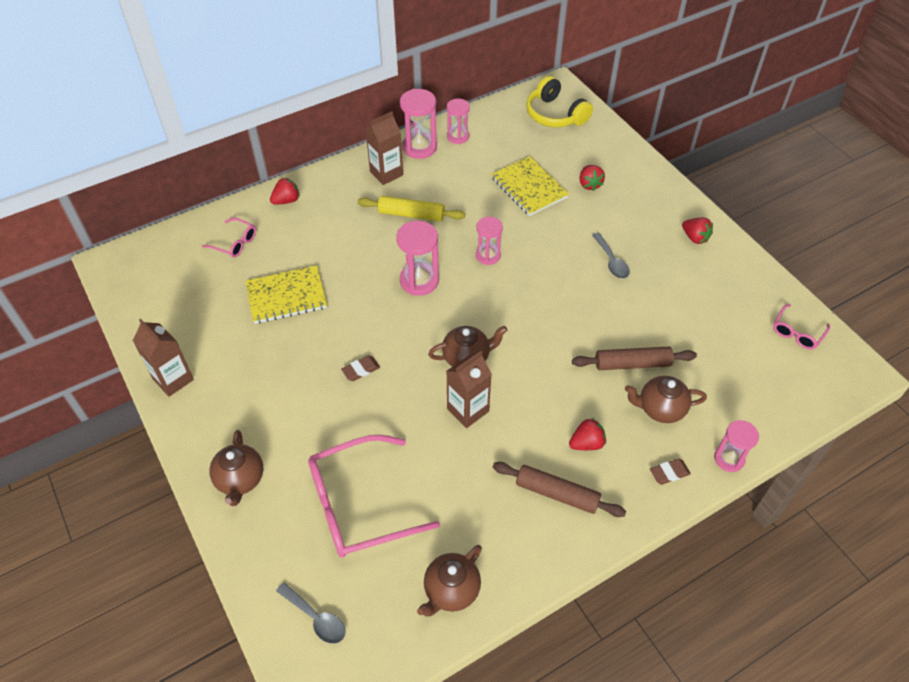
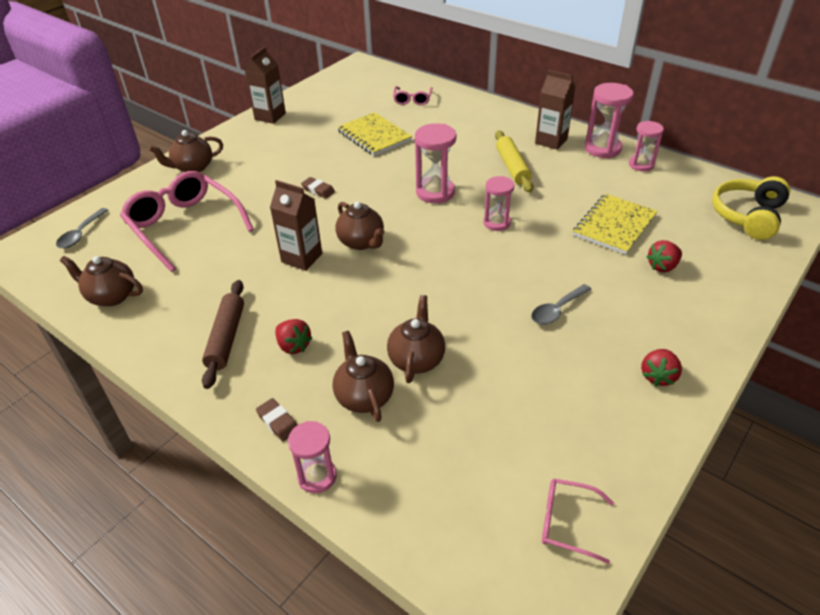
camera: 70 degrees right, 10 degrees down
(286, 200) = (475, 106): red strawberry -> none
(632, 364) = (416, 359): brown rolling pin -> brown teapot

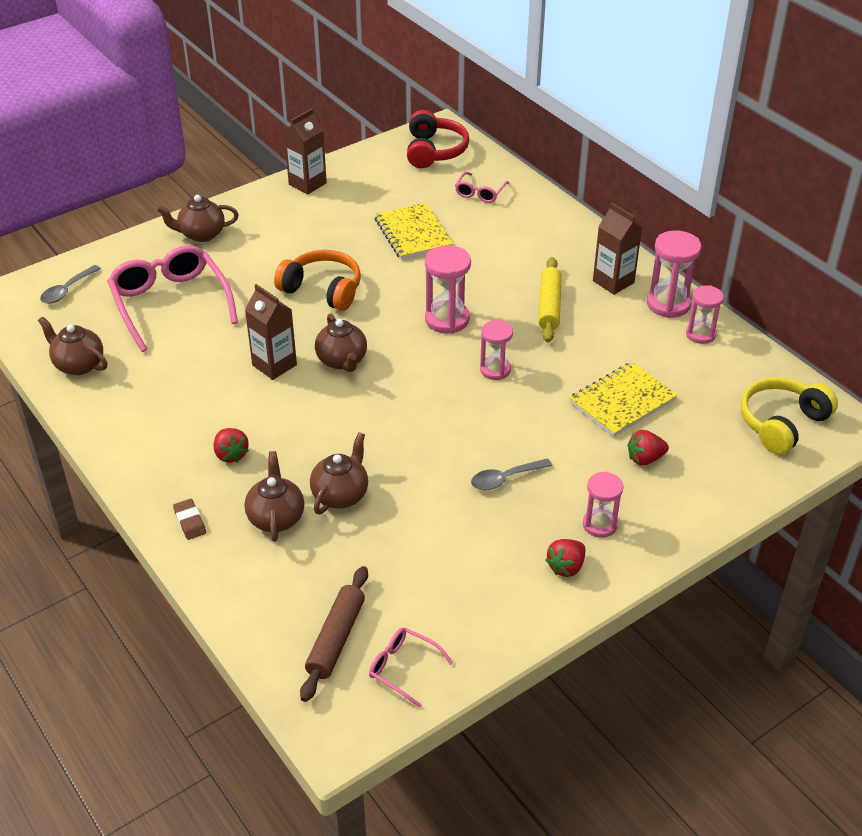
camera: 15 degrees right, 0 degrees up
(226, 338) = (171, 432): brown rolling pin -> brown rolling pin (336, 639)
(317, 476) = (205, 576): pink hourglass -> pink hourglass (599, 525)
(318, 190) = (322, 290): brown eraser -> orange headphones
(362, 79) = (434, 151): none -> red headphones

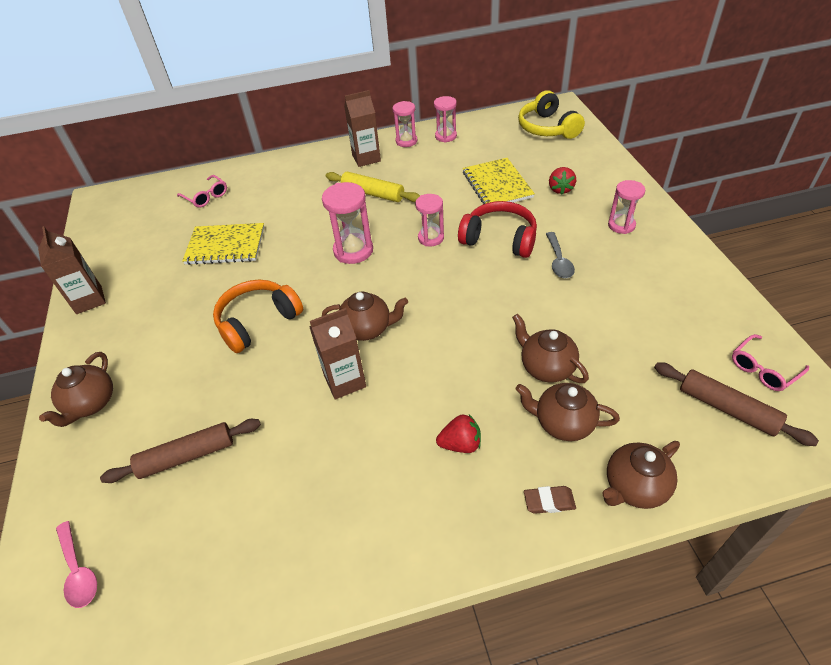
camera: 65 degrees left, 5 degrees up
(67, 290) = (78, 571): grey spoon -> pink spoon
(78, 365) = (234, 580): brown teapot -> brown teapot (634, 487)
(170, 303) = (187, 456): pink glasses -> brown rolling pin
(434, 151) = (125, 209): red headphones -> red headphones (499, 239)
(566, 567) = (661, 252): red strawberry -> none
(668, 304) = (406, 141): pink hourglass -> pink hourglass, size x0.66

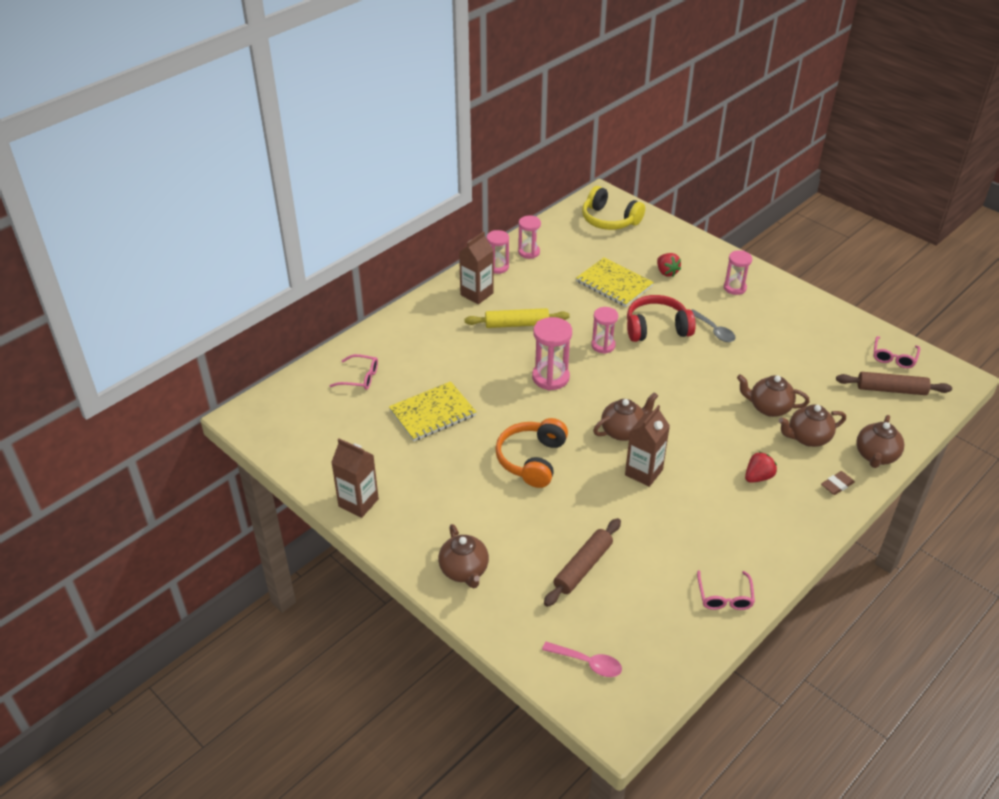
camera: 35 degrees left, 5 degrees down
(285, 576) = (724, 597): none -> pink glasses

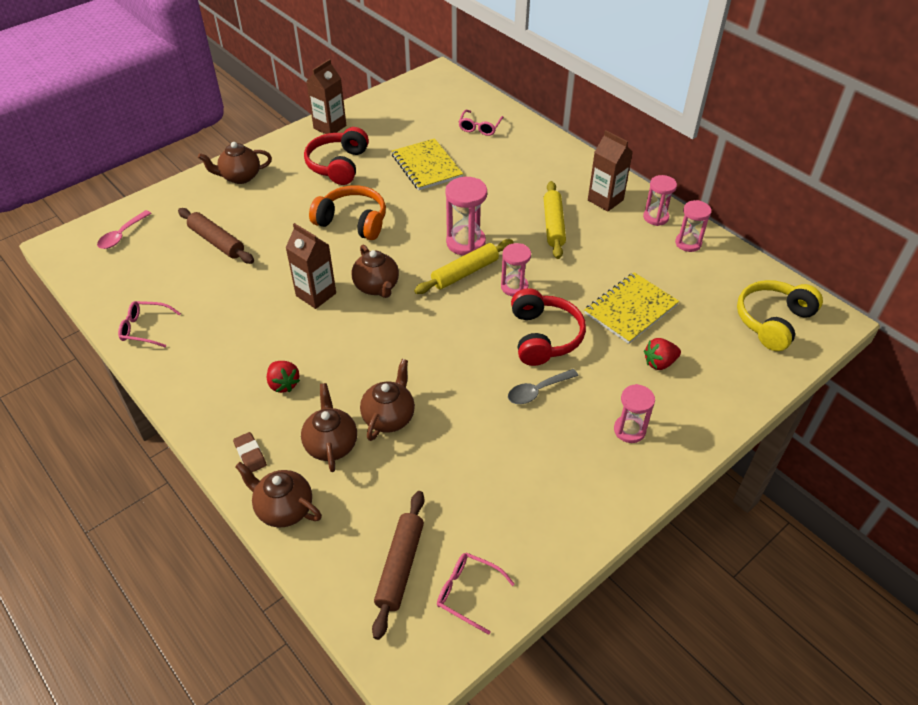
camera: 95 degrees right, 5 degrees up
(435, 484) = (338, 165): none -> red headphones
(591, 376) = (465, 273): none -> yellow rolling pin

